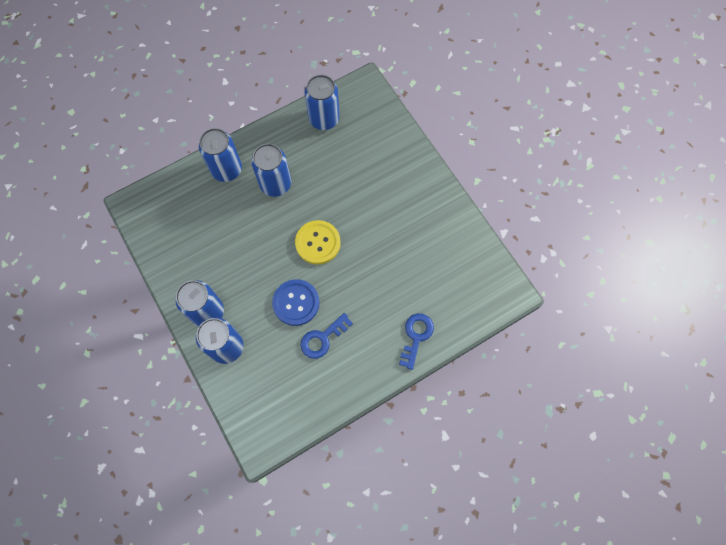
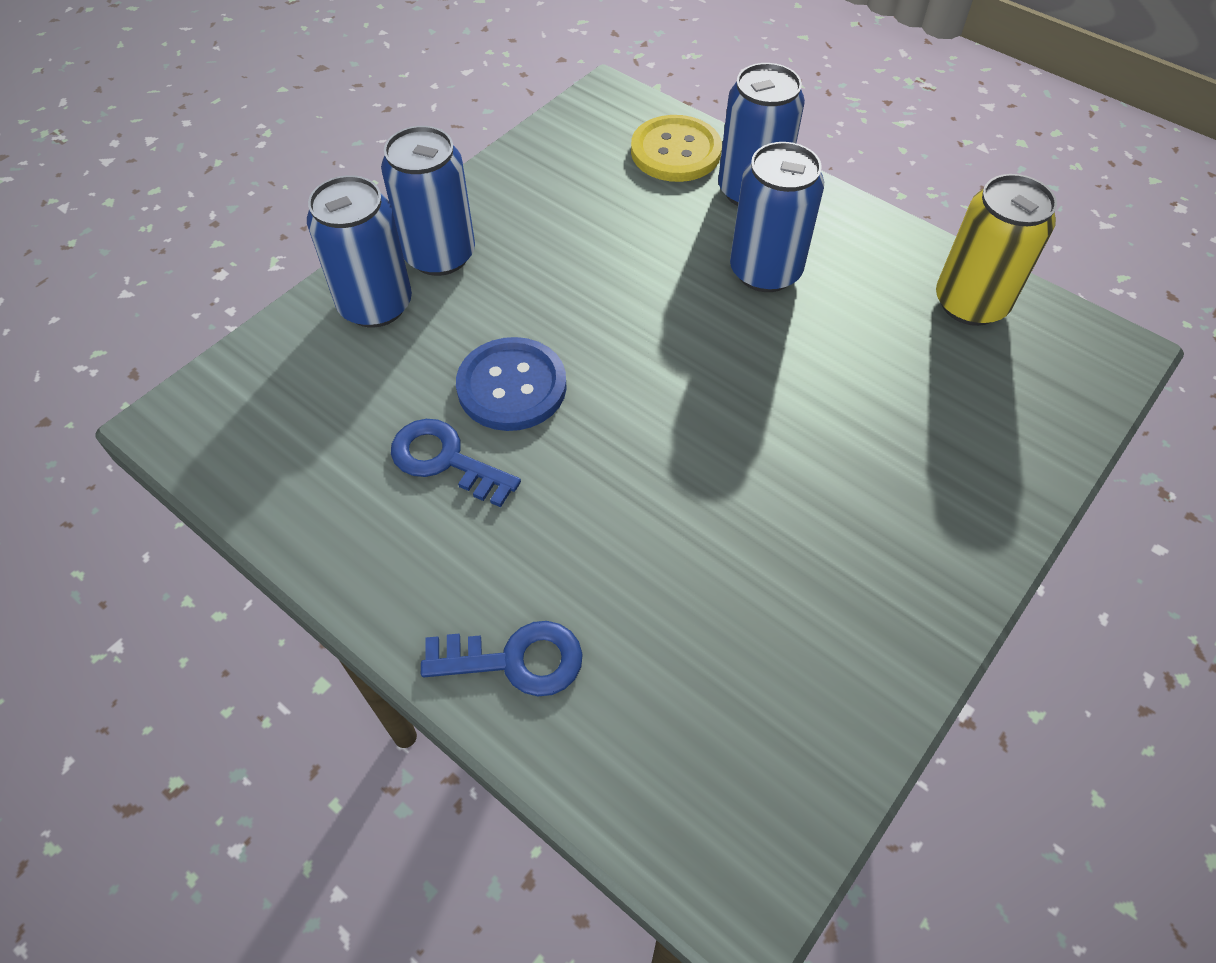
camera: 70 degrees right, 15 degrees down
(318, 243) = (669, 382): yellow button -> yellow button (675, 151)
(324, 119) = (970, 303): blue can -> yellow can

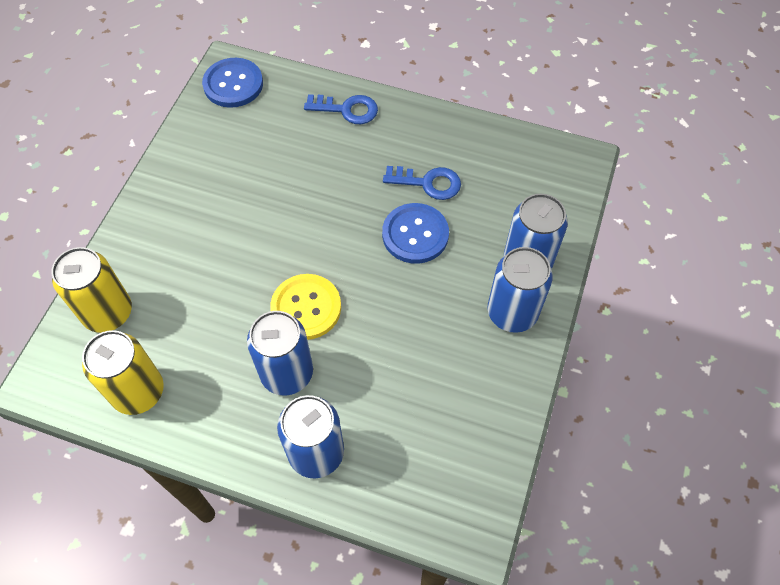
camera: 160 degrees right, 5 degrees up
(516, 660) = (347, 109): blue key -> blue key turned 150 degrees counterclockwise
(675, 151) = (390, 478): yellow button -> yellow button (306, 308)
(741, 821) = (233, 84): none -> blue button
(1019, 412) = (108, 313): none -> yellow can

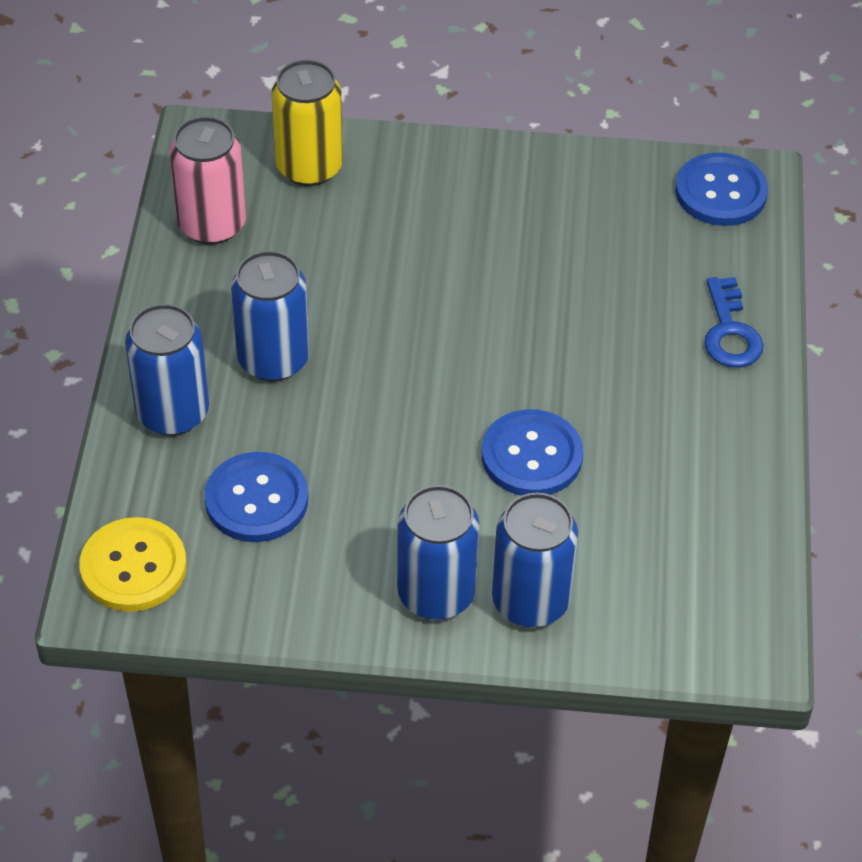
camera: 75 degrees right, 10 degrees down
(138, 391) = (212, 224): yellow can -> pink can
(306, 308) = (373, 358): yellow button -> yellow button (133, 567)
(411, 408) = (256, 499): none -> blue button
(428, 183) = (630, 455): blue key -> none

